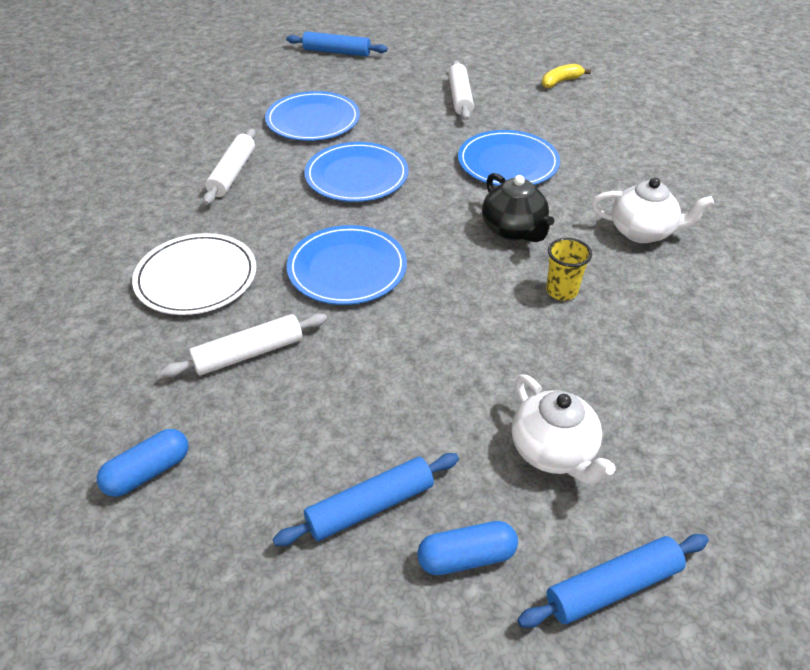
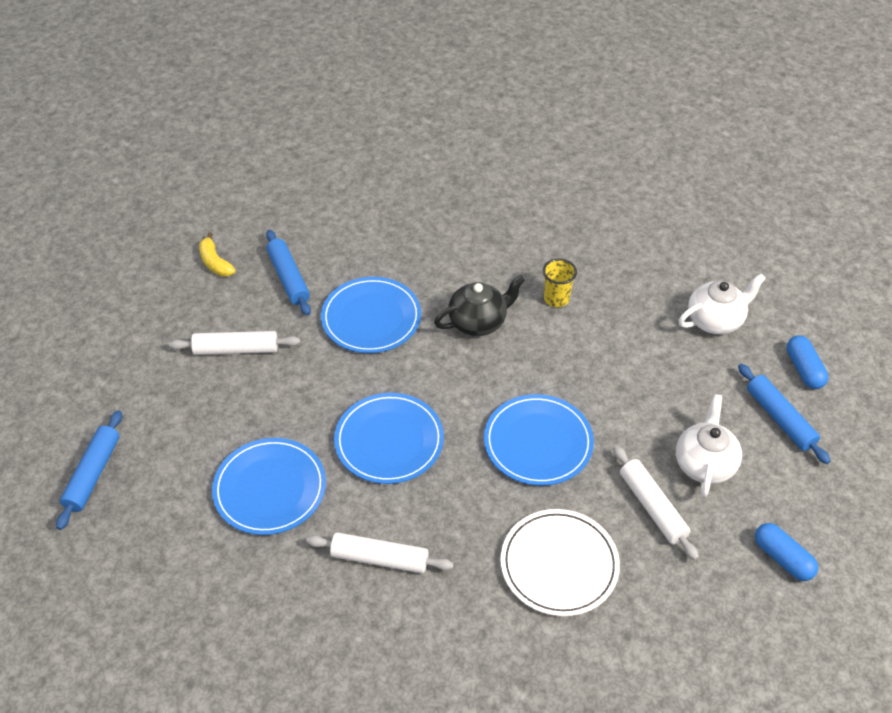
camera: 90 degrees left, 5 degrees up
(612, 587) = (805, 305): blue rolling pin -> blue rolling pin (288, 278)
(642, 232) = (479, 240): white teapot -> white teapot (704, 464)

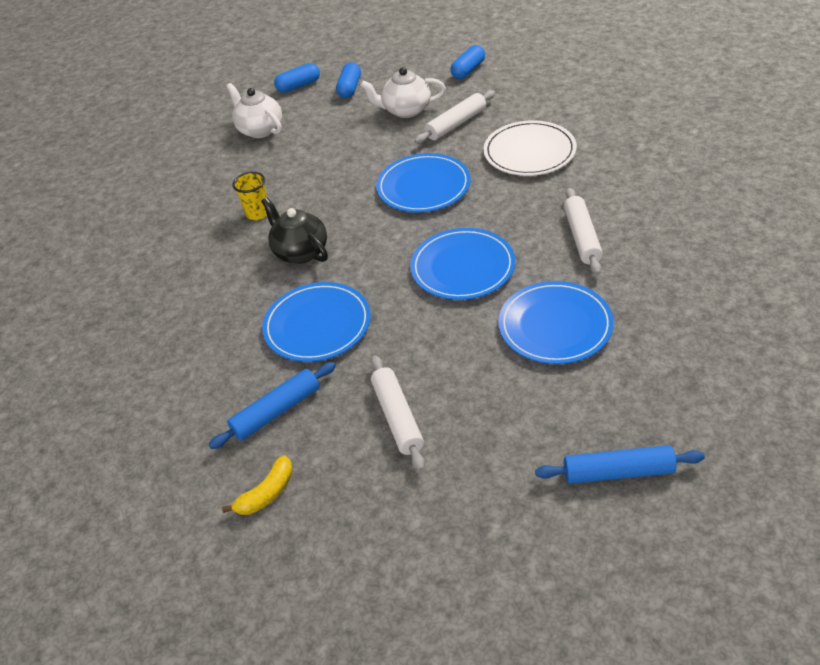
camera: 100 degrees left, 5 degrees down
(780, 418) = (350, 88): blue rolling pin -> blue capsule

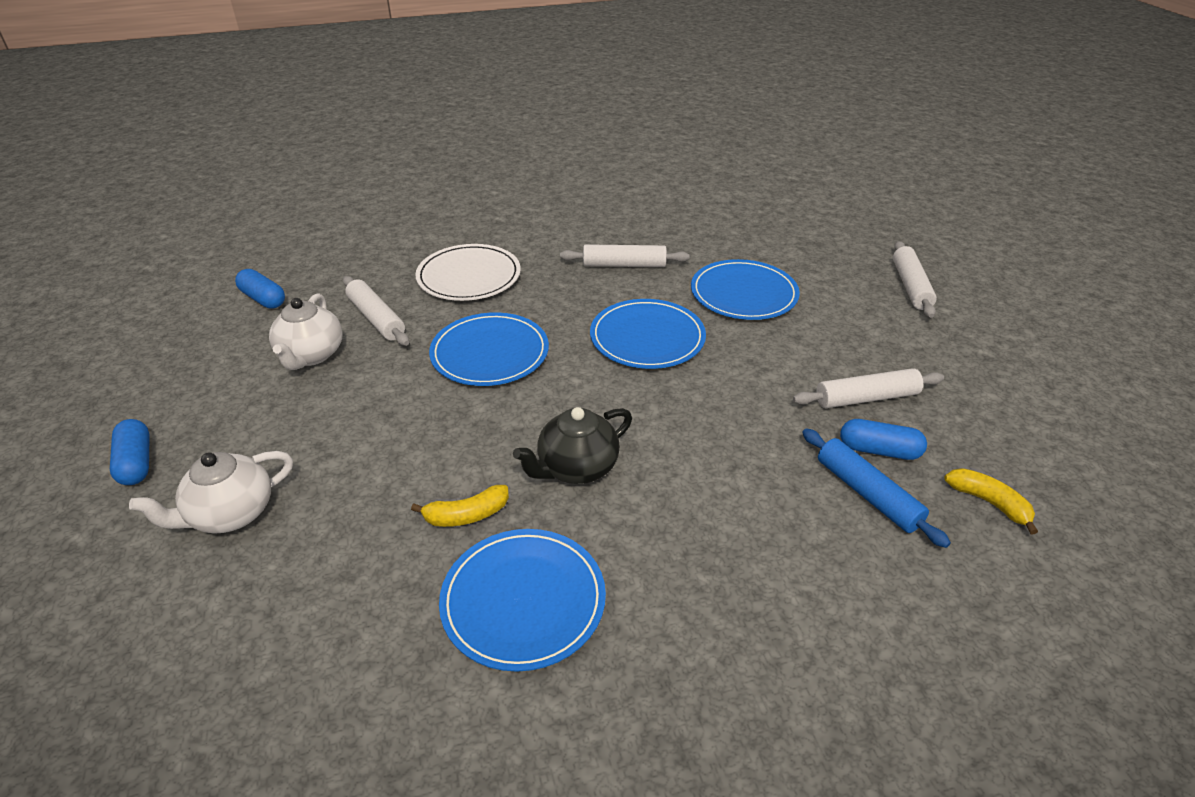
camera: 90 degrees left, 5 degrees down
(258, 213) = (467, 515): yellow cup -> yellow banana
(317, 325) = (722, 454): blue plate -> blue plate (523, 600)
(350, 88) = (202, 404): blue capsule -> blue capsule (879, 450)
(618, 472) = (910, 286): blue rolling pin -> white rolling pin

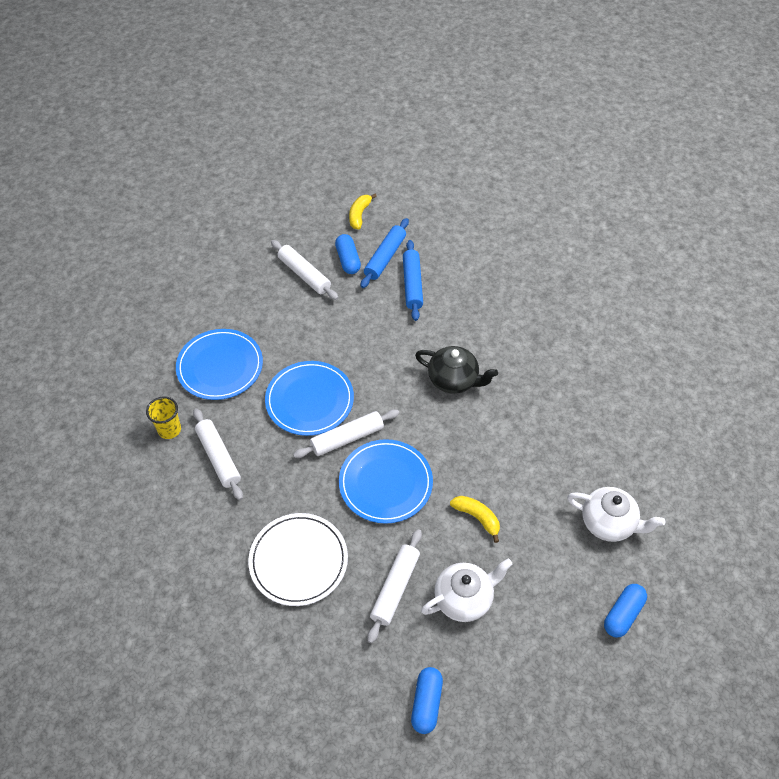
camera: 120 degrees left, 15 degrees up
(467, 515) = (522, 410): yellow banana -> yellow banana (477, 517)
(523, 600) = (548, 359): blue plate -> none
(682, 248) = (169, 429): none -> yellow cup
(789, 502) = (412, 284): none -> blue rolling pin
(910, 286) = (157, 279): white rolling pin -> white rolling pin (347, 438)

